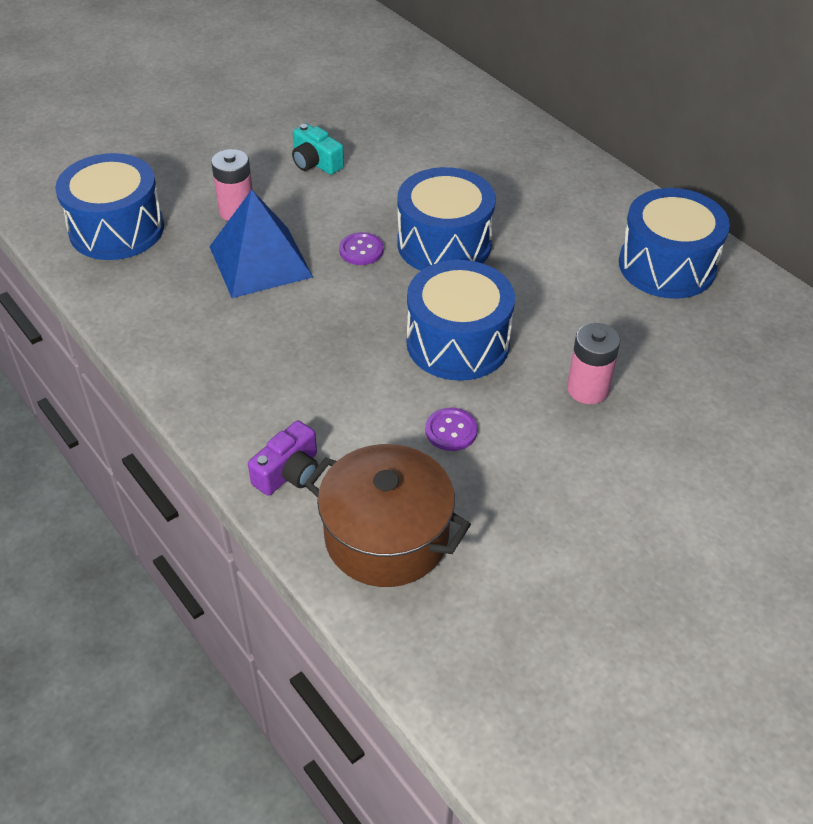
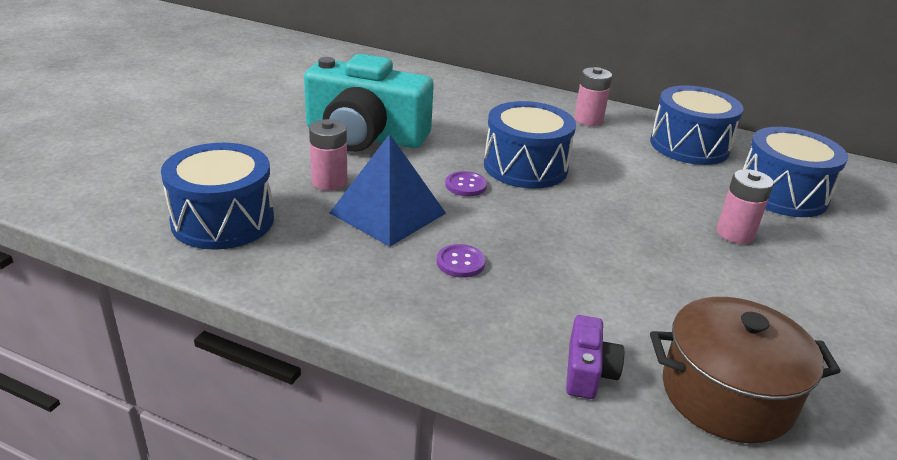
camera: 30 degrees left, 15 degrees down
(315, 162) = (365, 136): turquoise camera -> turquoise camera, size x2.38
(451, 431) = (678, 292): purple button -> purple button (460, 262)
(458, 342) = (610, 229): blue drum -> blue drum (782, 194)
(581, 199) = (588, 120): none -> pink battery

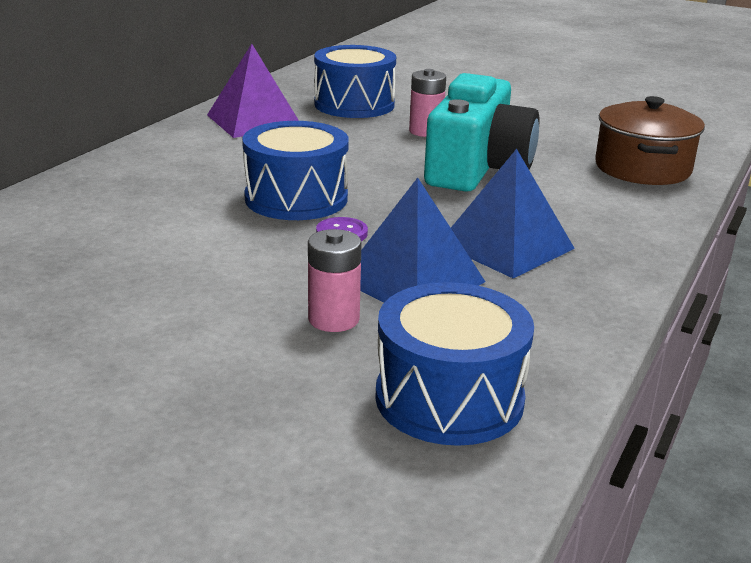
camera: 85 degrees left, 5 degrees down
(365, 136) = (190, 292): turquoise camera -> turquoise camera (477, 167)
(460, 262) = (505, 246): purple button -> blue pyramid
(588, 120) = (176, 155): pink battery -> none
(588, 372) = (643, 208): purple camera -> none
(689, 146) = (254, 121): blue drum -> purple pyramid

